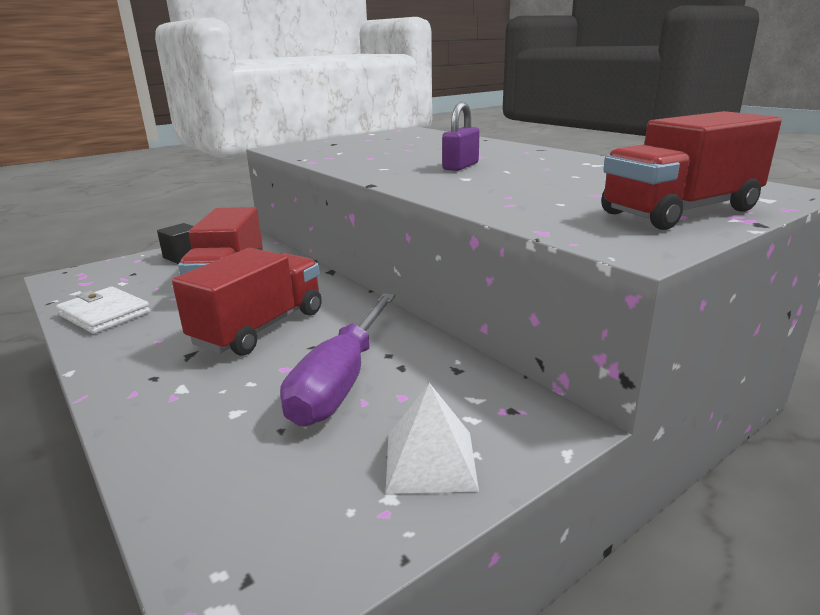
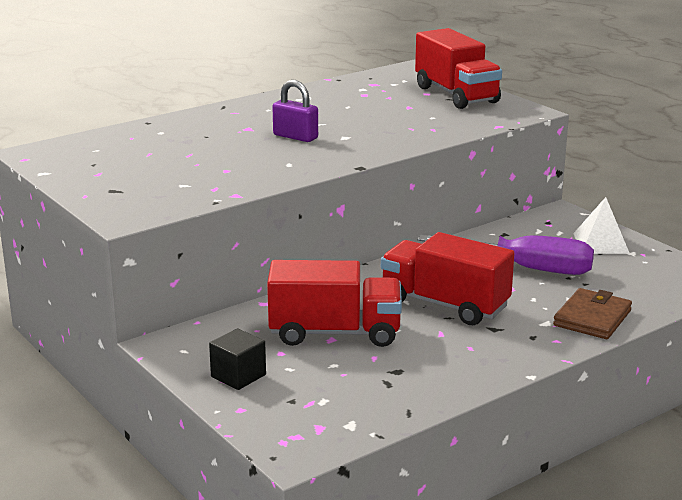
camera: 90 degrees left, 0 degrees up
(104, 314) = (414, 389): white wallet -> none
(170, 426) = (592, 318): none -> brown wallet

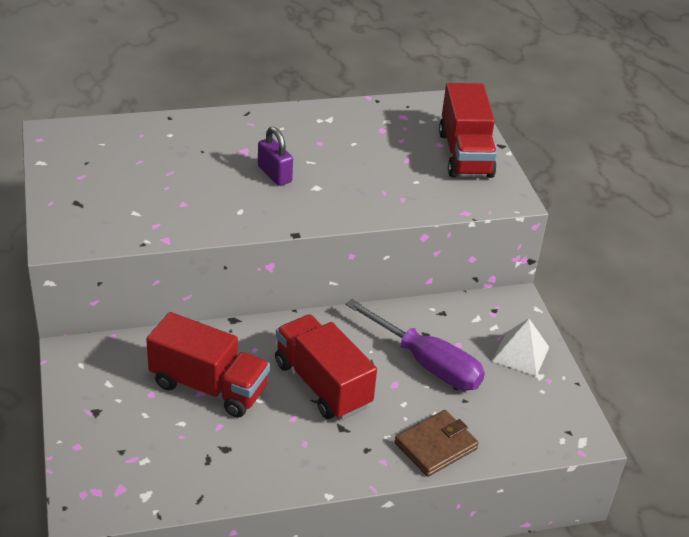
camera: 20 degrees right, 15 degrees up
(238, 376) = (101, 408): black cube -> none

